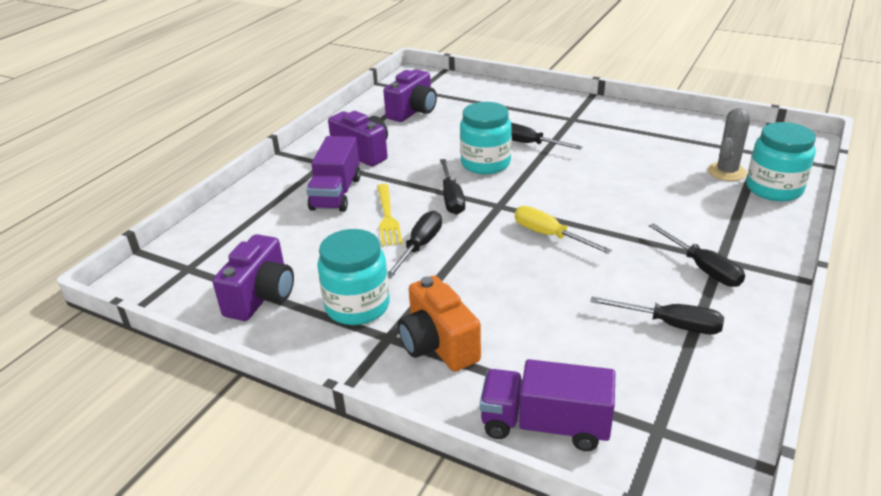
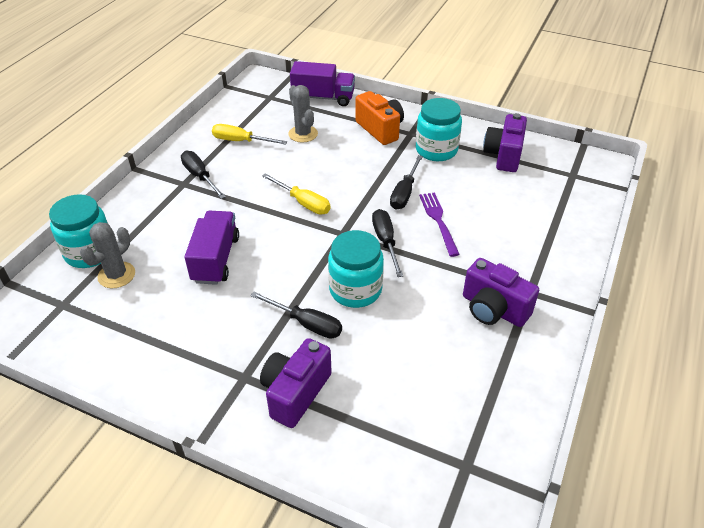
camera: 175 degrees right, 10 degrees up
(336, 193) = (496, 248): purple truck -> purple truck (216, 259)
(387, 217) = (438, 221): yellow fork -> purple fork
(413, 111) = (458, 400): purple camera -> purple camera (295, 392)
(570, 337) = (303, 134): none -> grey cactus
(670, 324) = (241, 141): black screwdriver -> yellow screwdriver

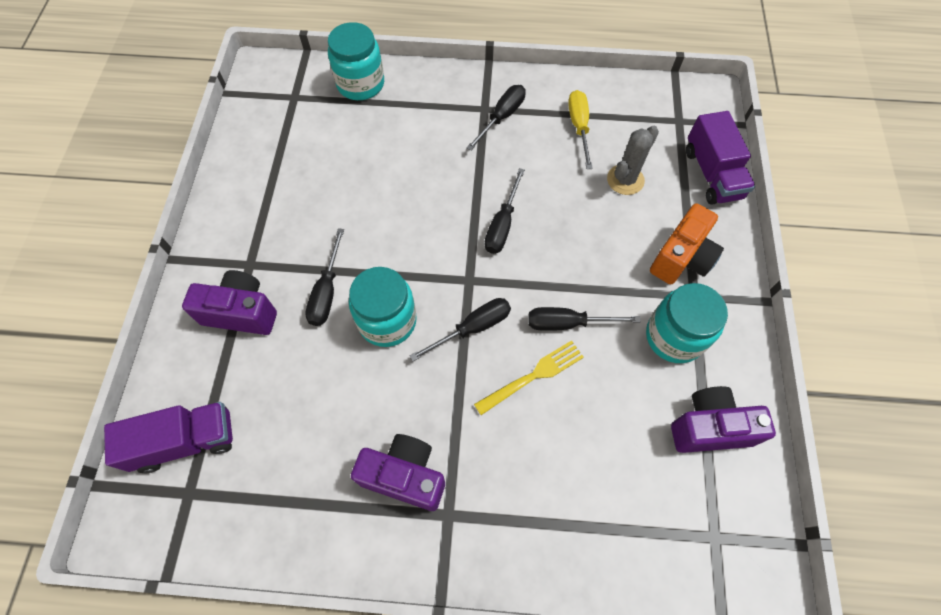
camera: 70 degrees right, 20 degrees up
(116, 275) = (339, 116): grey cactus -> none
(216, 259) = (387, 182): purple truck -> purple truck (185, 441)
(303, 203) = (502, 225): yellow screwdriver -> black screwdriver
(438, 221) = (533, 376): purple fork -> yellow fork
(493, 309) = (405, 476): purple camera -> purple camera turned 90 degrees clockwise

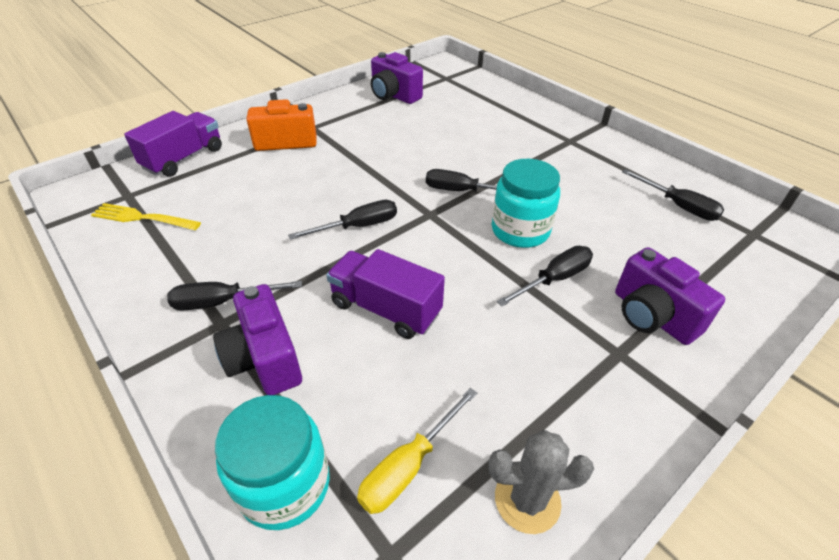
camera: 135 degrees left, 20 degrees down
(185, 441) = (748, 261): purple truck -> purple truck (386, 309)
(405, 476) = (582, 163): purple camera -> purple camera (264, 359)
(533, 376) = (454, 153): yellow fork -> yellow fork (142, 218)
(568, 323) = (399, 158): black screwdriver -> black screwdriver (678, 206)
(579, 127) = (189, 244): yellow screwdriver -> yellow screwdriver (409, 466)
(625, 180) = (234, 192): grey cactus -> grey cactus (527, 500)
(674, 336) = (353, 123): turquoise jar -> none

